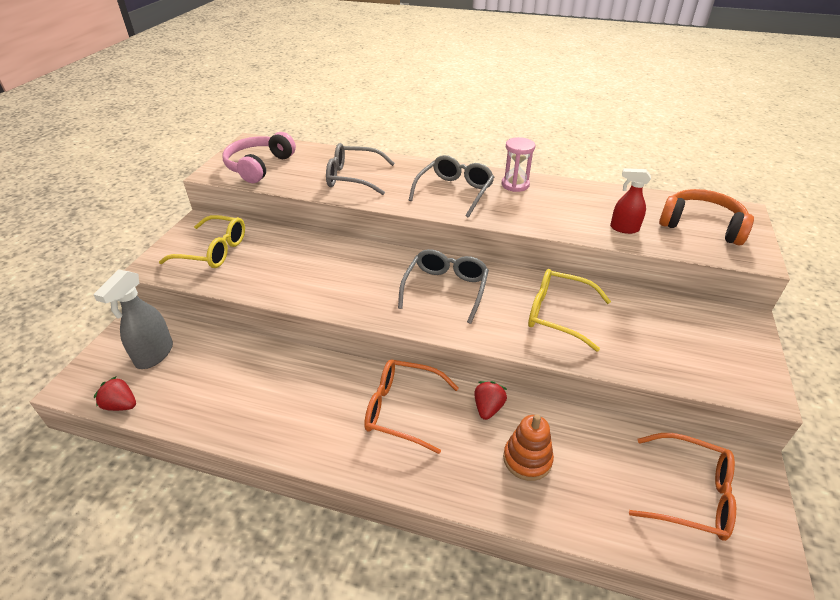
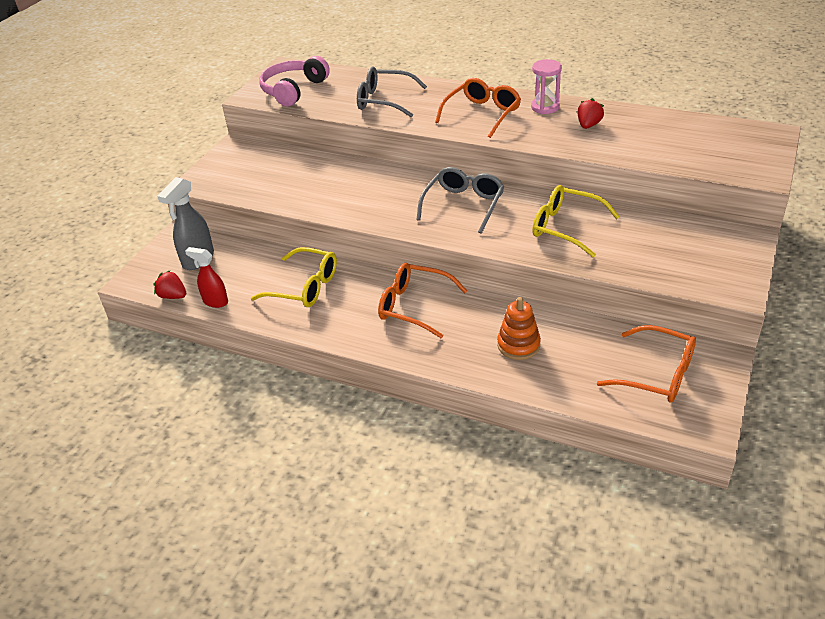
camera: 10 degrees right, 0 degrees up
(213, 251) = (250, 170): yellow glasses -> yellow glasses (304, 287)
(454, 192) = (482, 114): grey glasses -> orange glasses
(488, 408) = (491, 307): red strawberry -> red strawberry (588, 125)
(624, 228) = (642, 148): red spray bottle -> red spray bottle (215, 301)
(701, 226) = (722, 146): orange headphones -> none

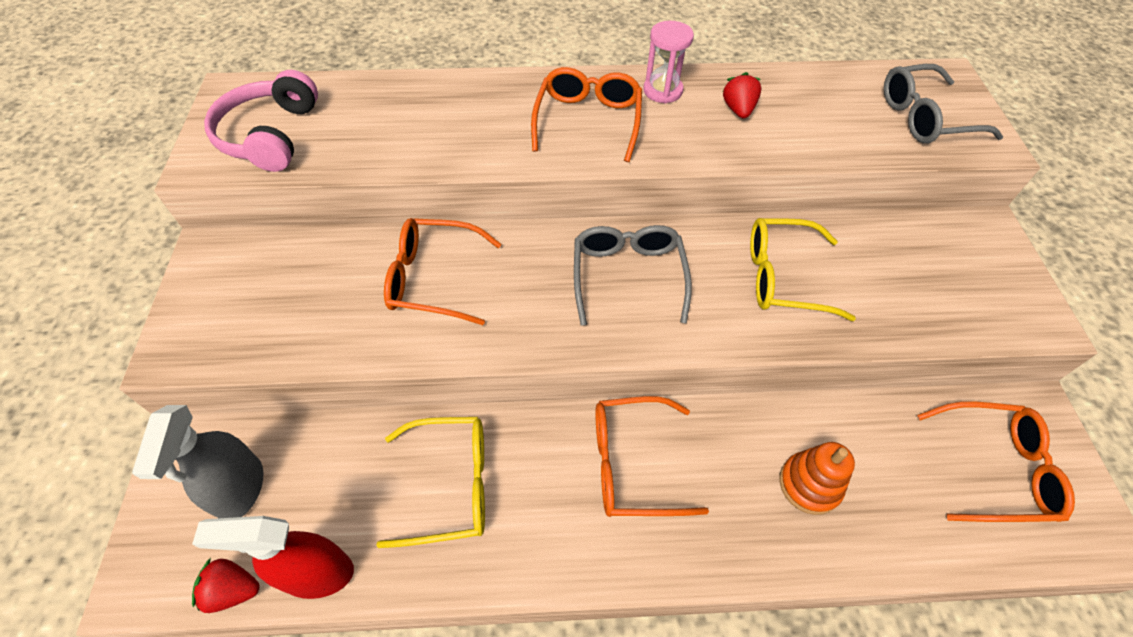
camera: 30 degrees left, 15 degrees up
(215, 301) = (317, 573): red spray bottle -> red spray bottle, size x1.51
(347, 182) = (433, 279): none -> orange glasses
(384, 100) = (430, 126): grey glasses -> grey glasses (925, 117)

